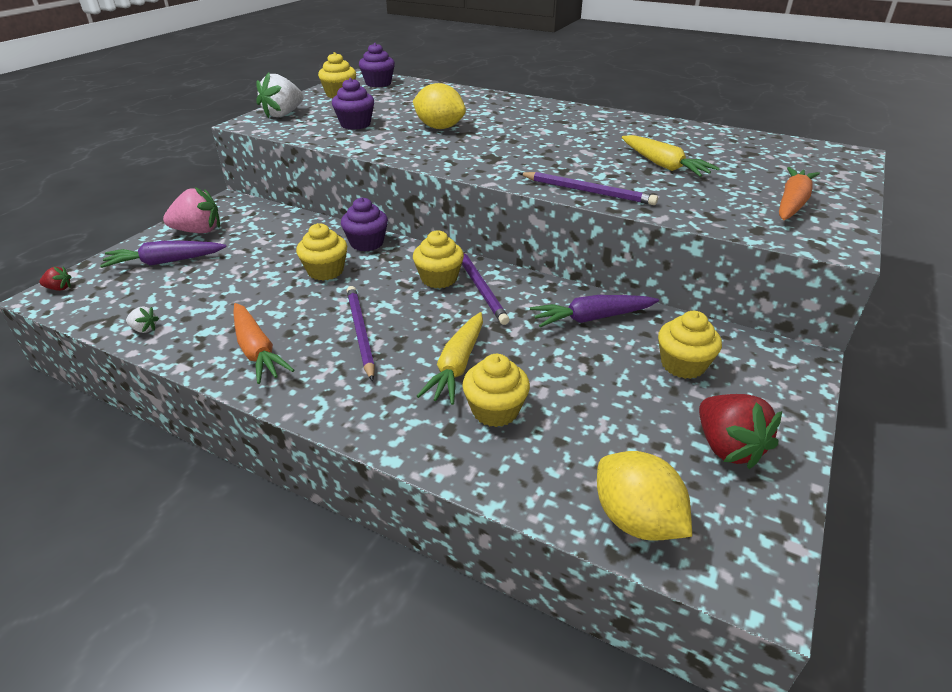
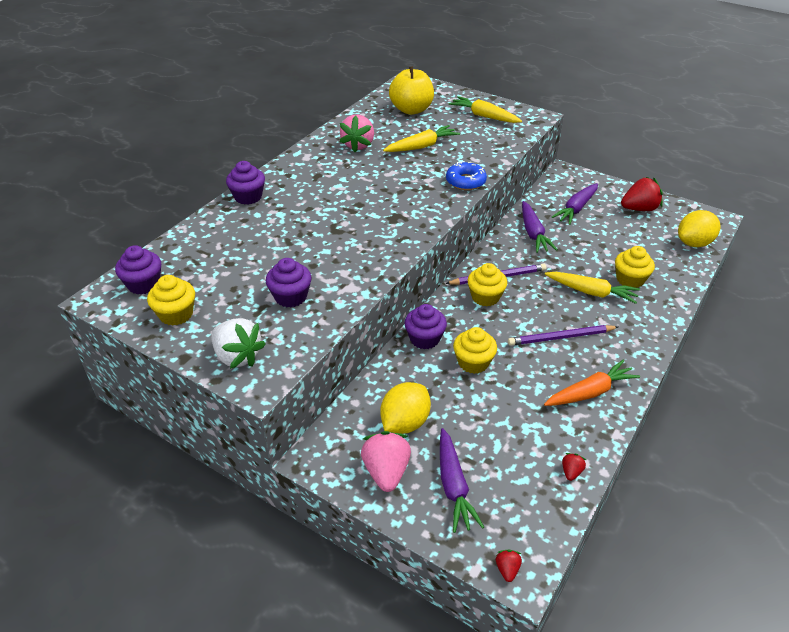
camera: 85 degrees left, 5 degrees up
(144, 329) = (571, 472): white strawberry -> red strawberry
(439, 127) = (316, 242): yellow lemon -> yellow lemon (405, 422)
(511, 100) = (248, 197): none -> purple cupcake
(588, 191) = (465, 181): purple pencil -> blue donut
(641, 134) = (358, 145): none -> pink strawberry
(683, 365) = (576, 209): yellow cupcake -> purple carrot
(761, 157) = (411, 110): none -> yellow apple
(792, 203) = (484, 116): orange carrot -> yellow carrot

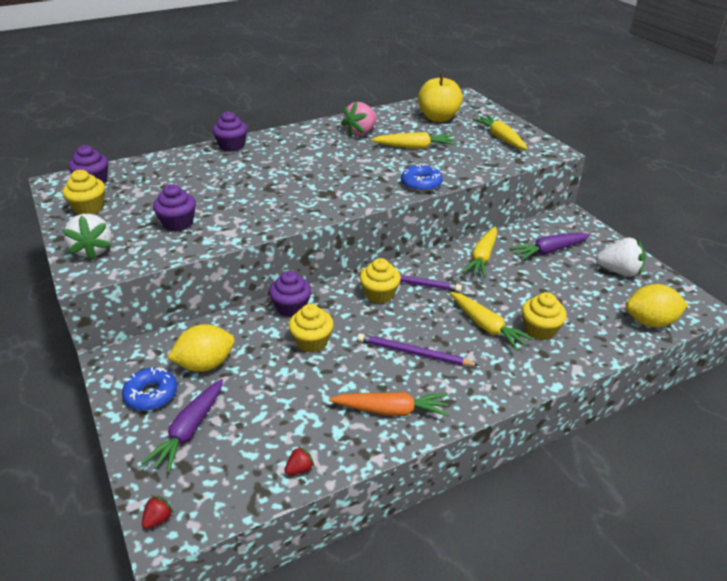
camera: 30 degrees right, 5 degrees down
(386, 472) = (151, 394): pink strawberry -> blue donut
(533, 233) = (482, 258): purple carrot -> yellow carrot
(639, 209) = (619, 271): red strawberry -> white strawberry

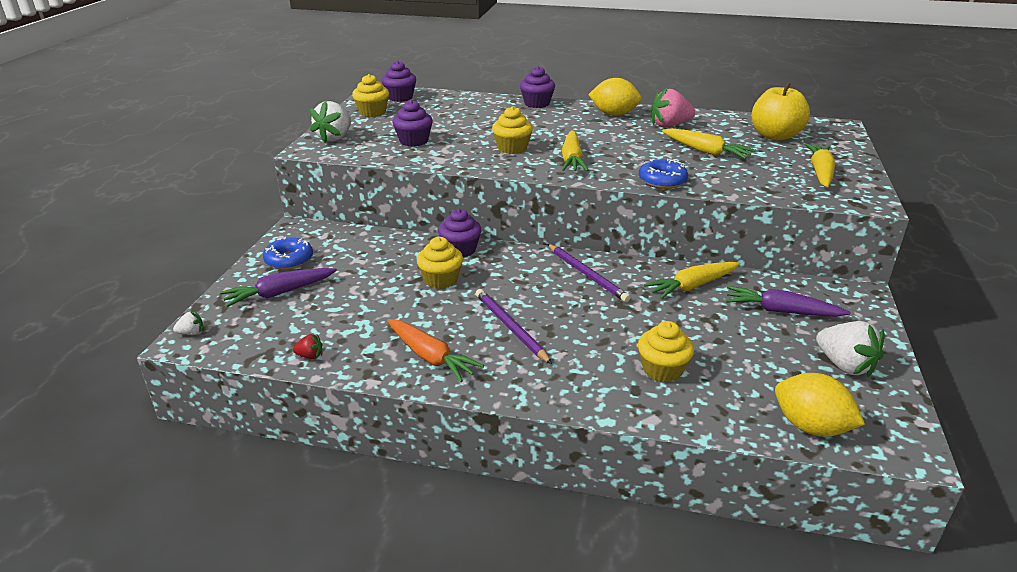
camera: 40 degrees right, 5 degrees down
(158, 519) = (191, 333): red strawberry -> white strawberry
(205, 364) = (347, 258): yellow lemon -> yellow lemon (613, 114)
(379, 294) = (546, 272): yellow cupcake -> yellow cupcake (512, 148)
(486, 326) = (610, 341): yellow carrot -> yellow carrot (572, 159)

